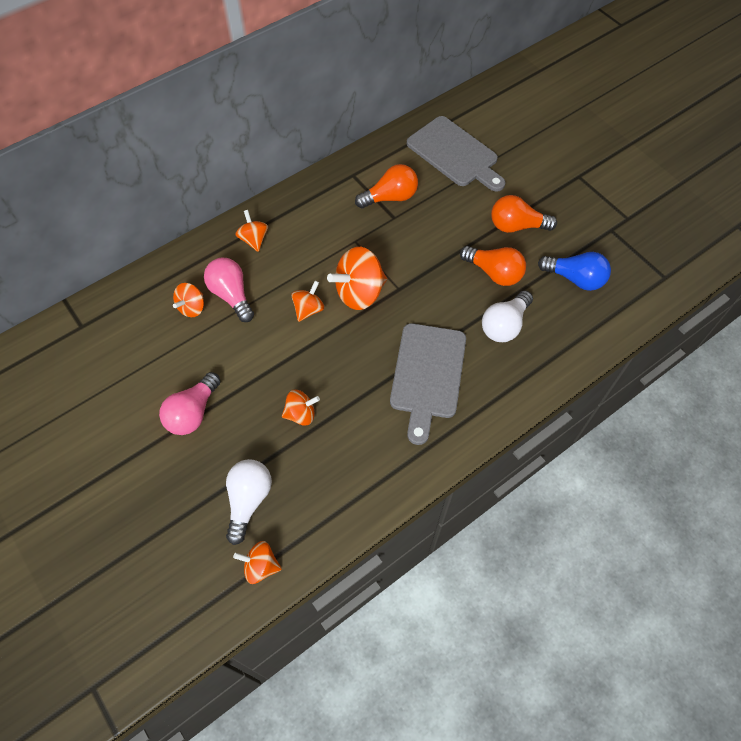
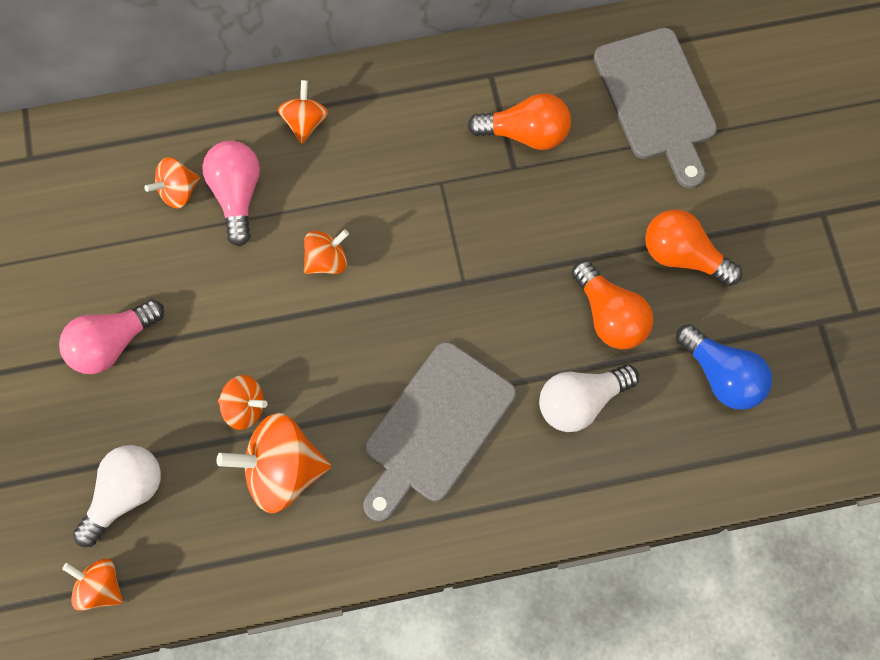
camera: 25 degrees right, 10 degrees up
(359, 292) = (407, 265): orange spinning top -> orange spinning top (282, 470)

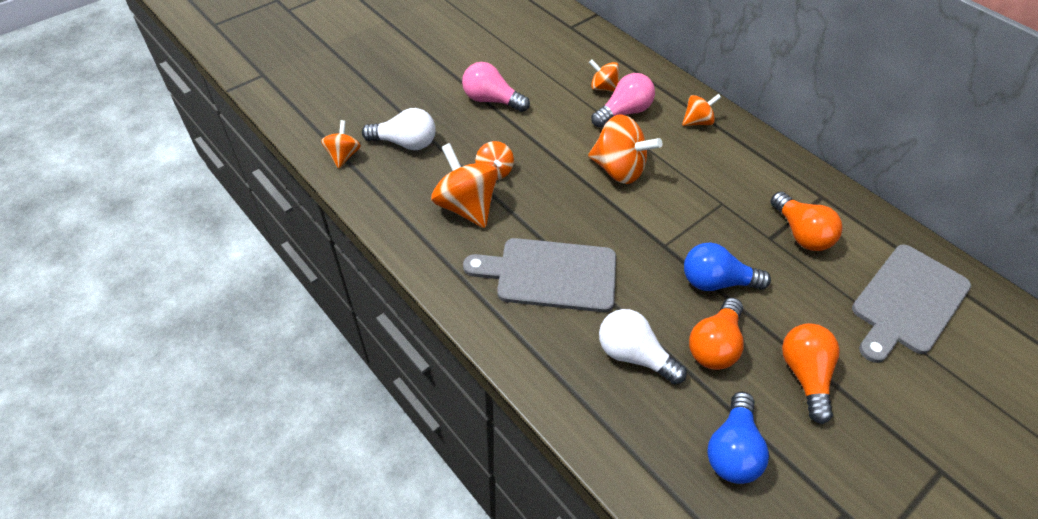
camera: 60 degrees right, 20 degrees down
(327, 260) = (619, 169): orange spinning top -> orange spinning top, size x1.76
(538, 262) = (716, 282): none -> blue light bulb

